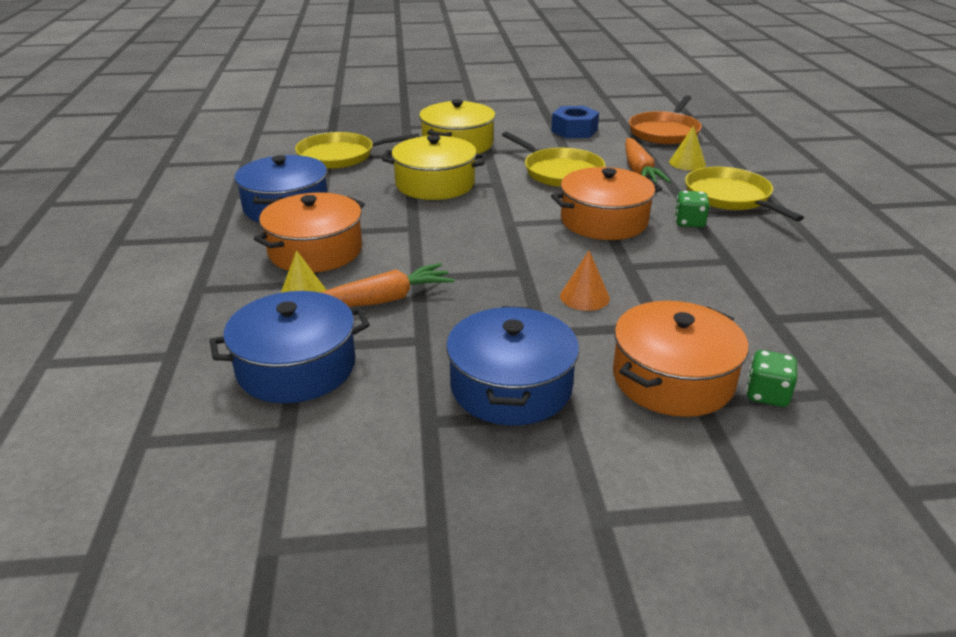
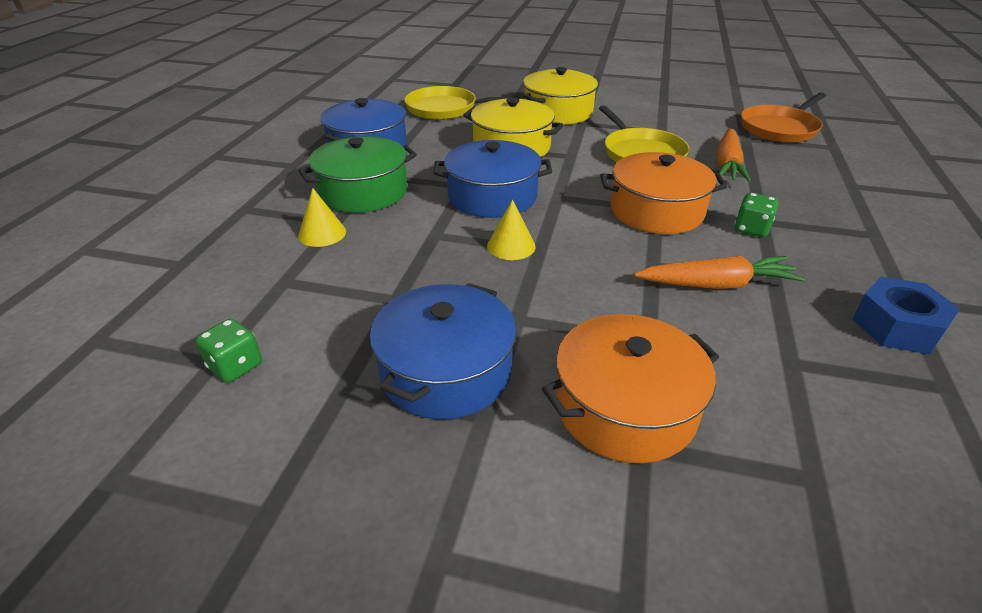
camera: 20 degrees right, 5 degrees up
(296, 367) = (267, 300): blue pot -> blue pot (492, 196)
(315, 250) = (363, 192): orange pot -> green pot
(382, 300) = (387, 251): orange carrot -> orange carrot (716, 284)
(574, 130) = (682, 114): blue nut -> blue nut (897, 326)
(584, 297) = (585, 289): orange cone -> none
(687, 163) = (786, 164): yellow cone -> yellow cone (511, 246)
(730, 197) = (816, 209): yellow pan -> none
(767, 394) = (729, 458): green dice -> green dice (235, 366)

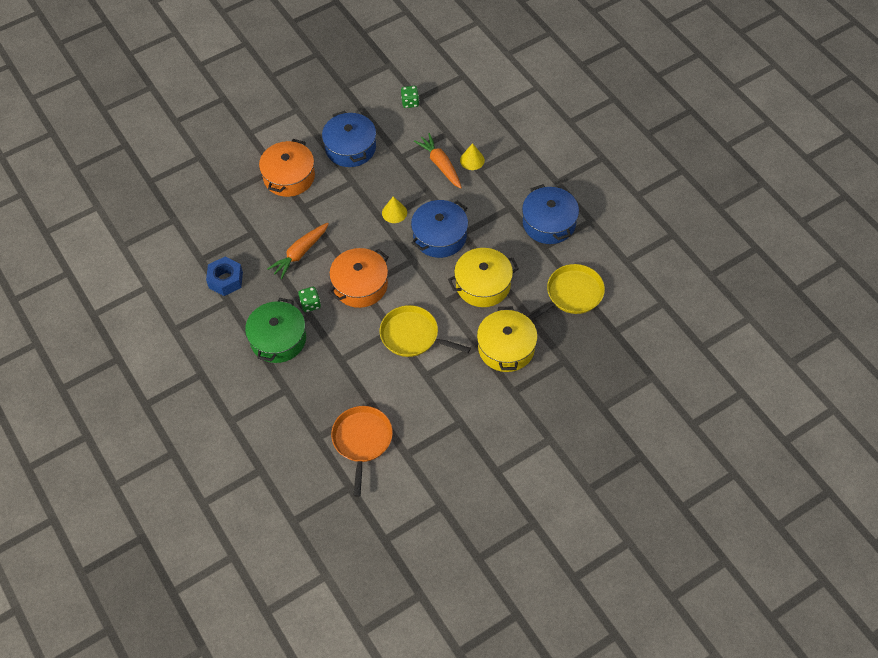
camera: 135 degrees right, 20 degrees up
(363, 192) = (496, 193): green pot -> green pot (278, 339)
(727, 164) = (360, 361): orange carrot -> orange carrot (440, 165)

